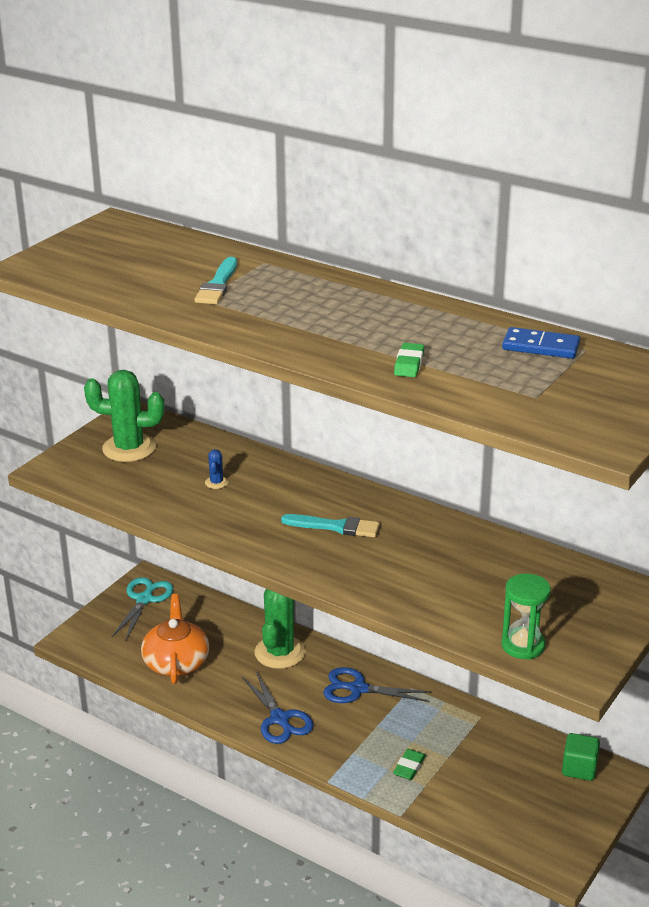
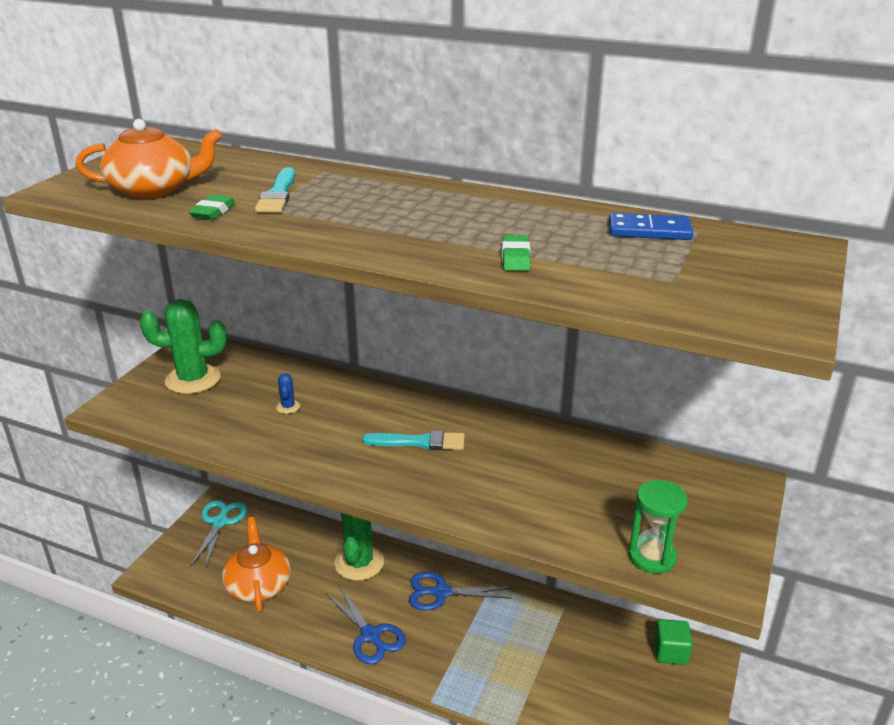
camera: 10 degrees left, 0 degrees up
(109, 272) = (154, 189): none -> orange teapot
(409, 767) = (508, 673): green eraser -> green eraser (213, 212)

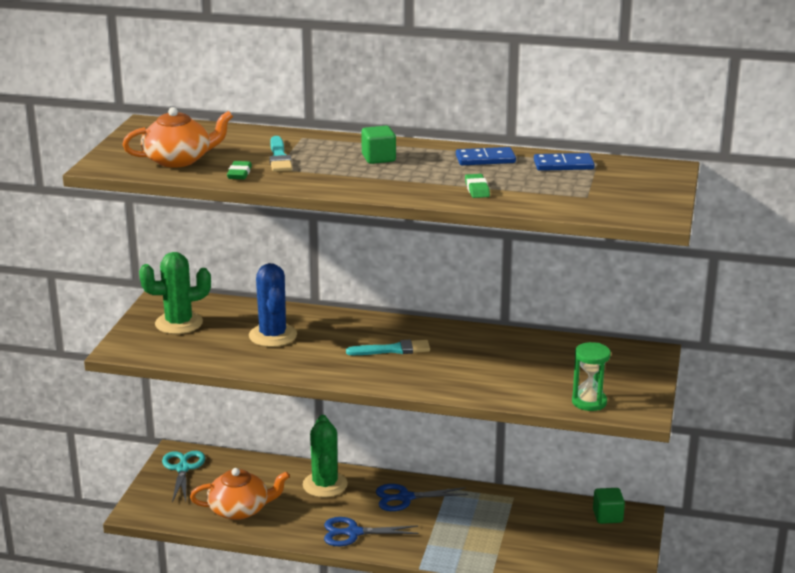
camera: 10 degrees left, 5 degrees down
(258, 584) = (240, 509): orange teapot -> orange teapot turned 105 degrees clockwise
(288, 407) = (273, 335): blue cactus -> blue cactus, size x2.37
(370, 635) = (353, 533): blue scissors -> blue scissors turned 135 degrees clockwise
(402, 204) = (378, 158): none -> green cube
(543, 215) = (485, 159): none -> blue domino

